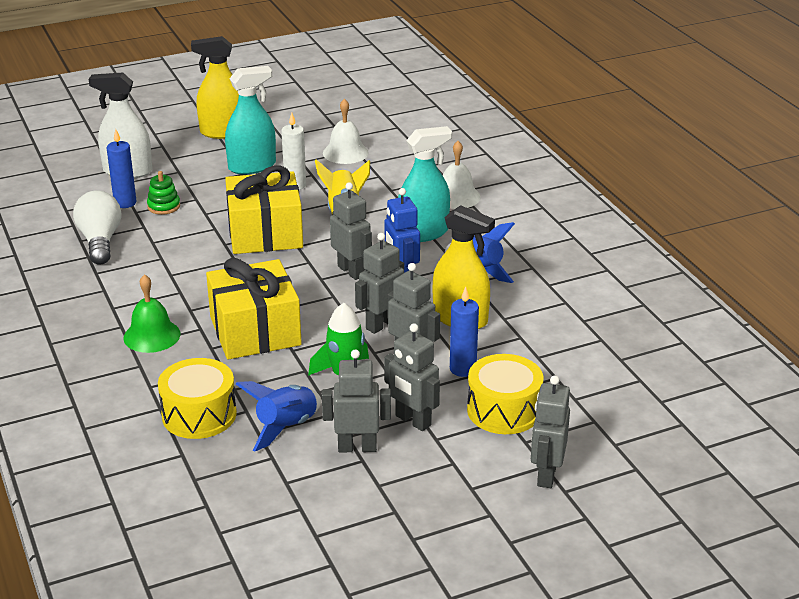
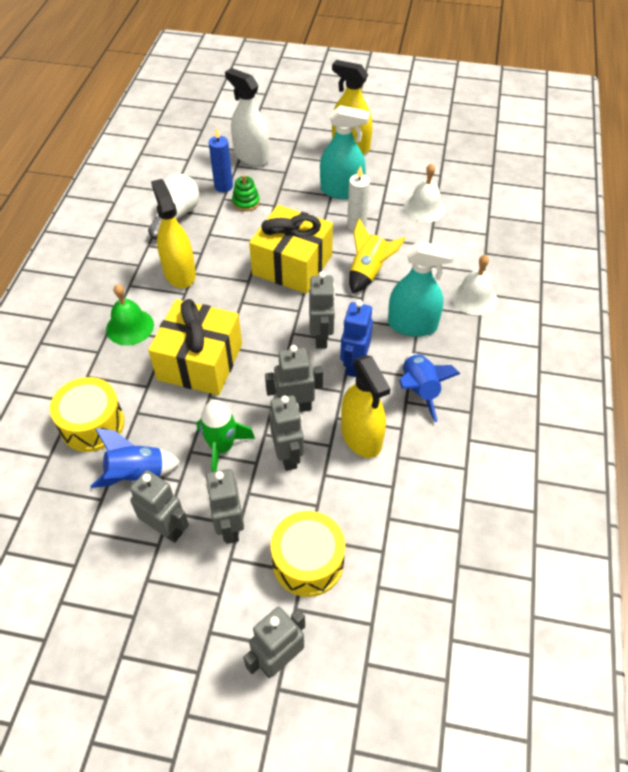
camera: 35 degrees right, 20 degrees up
(156, 280) = (179, 273): none -> yellow spray bottle
(463, 369) = (315, 494): blue candle -> none

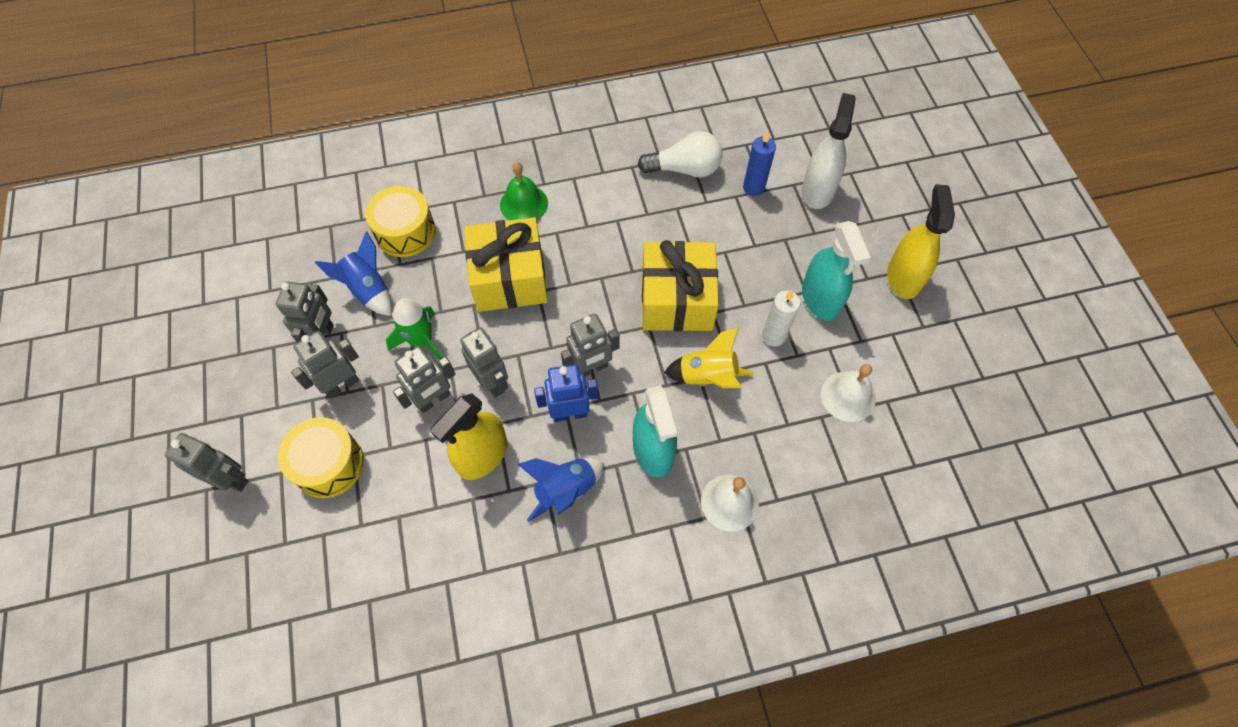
camera: 65 degrees right, 10 degrees up
(179, 273) = (610, 209): yellow spray bottle -> none
(246, 202) = (742, 218): green stacking toy -> none

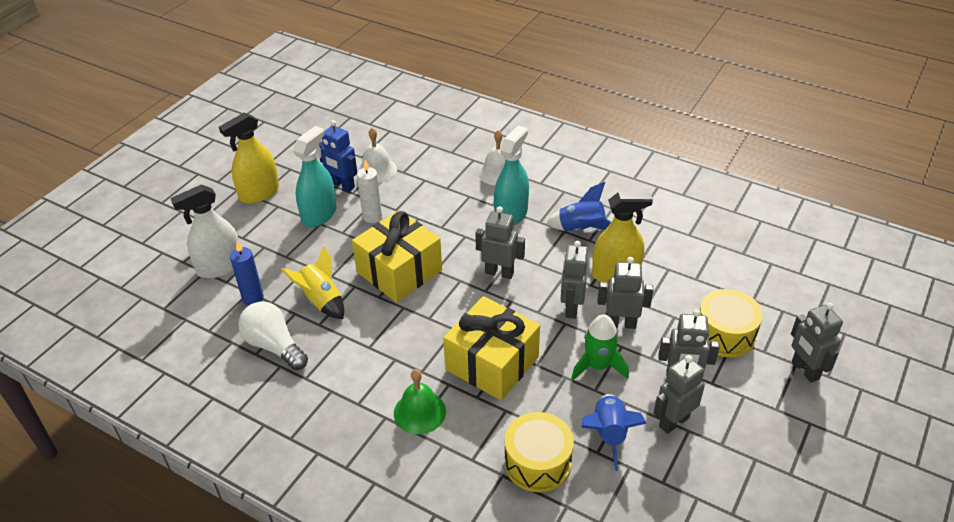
camera: 135 degrees left, 20 degrees down
(569, 413) = (539, 260): blue robot -> blue robot (342, 185)
(707, 377) = (436, 224): yellow rocket -> yellow rocket (321, 300)

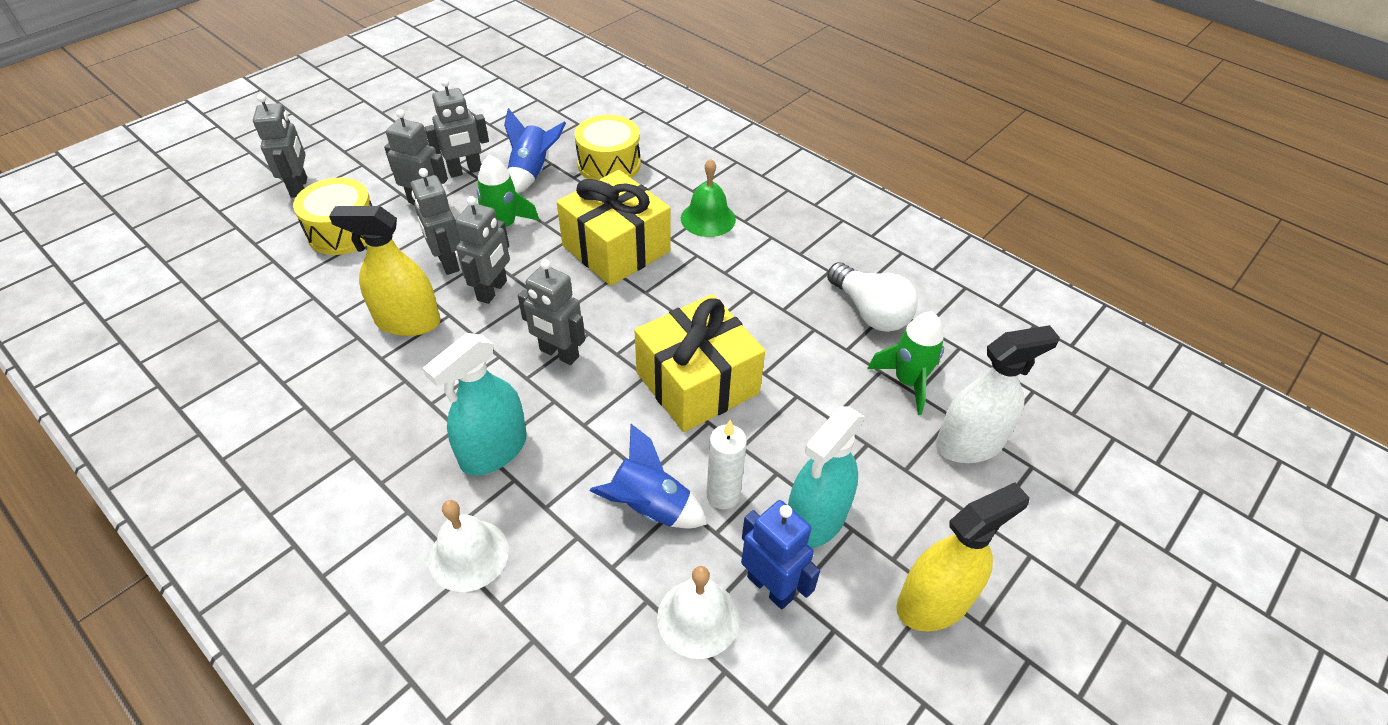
camera: 170 degrees left, 5 degrees up
(253, 298) = (908, 381): blue candle -> green rocket
(321, 300) = (811, 360): yellow rocket -> none
(581, 229) = (404, 400): blue rocket -> blue rocket (649, 507)
(621, 323) = (447, 262): grey robot -> grey robot turned 45 degrees clockwise

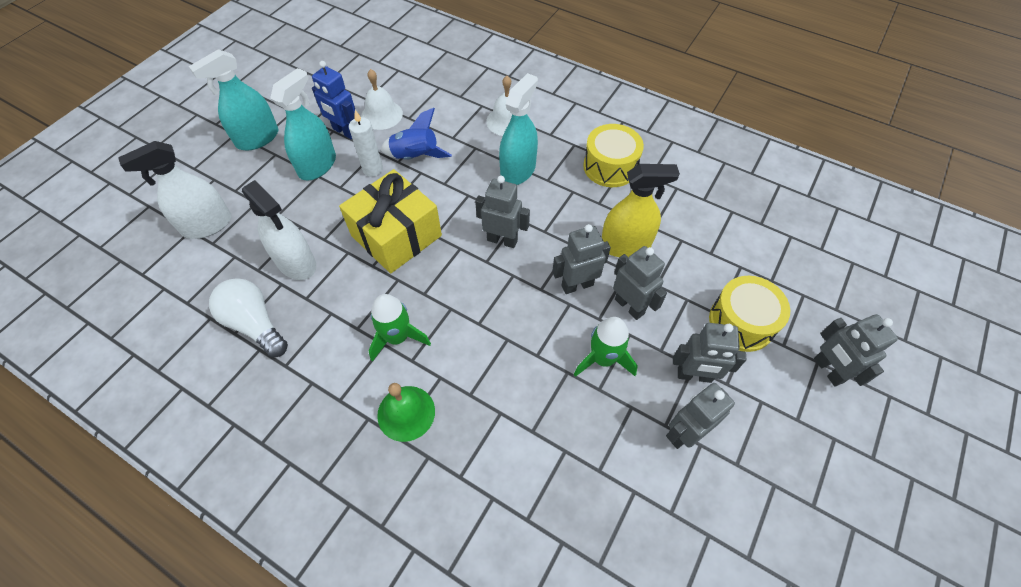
camera: 170 degrees right, 10 degrees up
(492, 290) = (577, 285): grey robot -> grey robot turned 60 degrees clockwise
(532, 172) = (612, 448): blue rocket -> none
(609, 164) = (532, 483): yellow drum -> yellow drum (610, 166)
(616, 248) = (488, 352): yellow gift -> none
(831, 370) = (296, 263): none -> white spray bottle
(908, 381) = (238, 264): green rocket -> green rocket (397, 337)
(933, 602) = (257, 138): yellow spray bottle -> turquoise spray bottle

